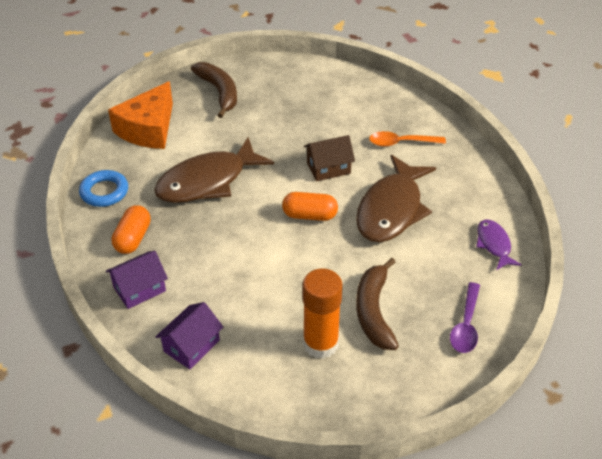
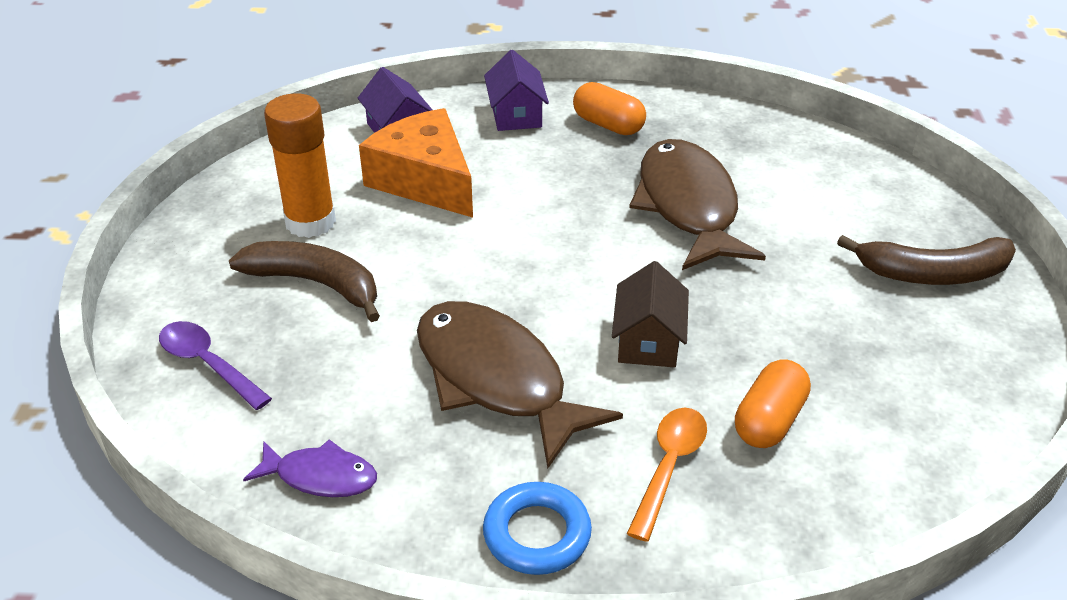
camera: 115 degrees right, 5 degrees down
(104, 192) = (716, 119): blue ring -> blue ring (537, 534)
(148, 129) = (850, 179): orange cheese -> orange cheese (425, 181)
(309, 215) = (546, 283): orange capsule -> orange capsule (769, 421)

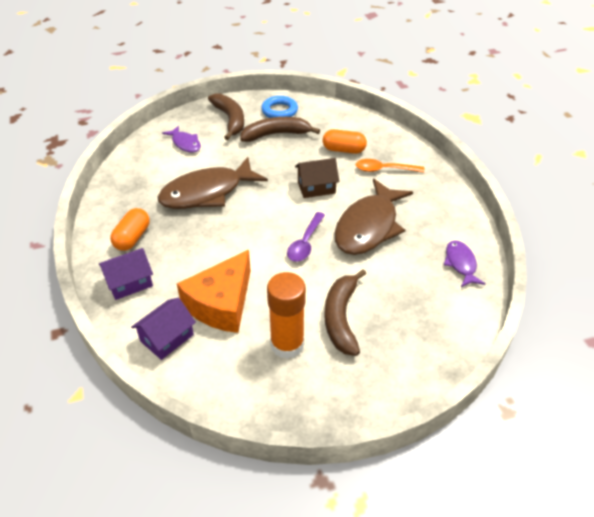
camera: 110 degrees left, 5 degrees up
(208, 364) = (427, 337): purple spoon -> purple spoon (305, 243)
(537, 534) = (439, 194): blue ring -> blue ring (279, 111)
(853, 204) = (185, 143): none -> purple fish
(860, 328) = (276, 134): none -> brown banana

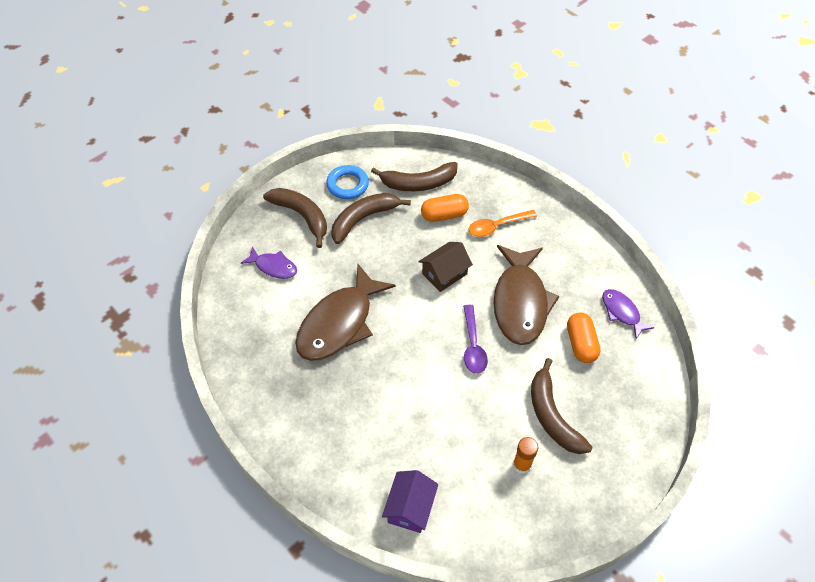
camera: 25 degrees left, 10 degrees up
(129, 283) = (333, 463): purple house -> none
(132, 238) = (299, 410): orange capsule -> orange capsule (581, 344)
(221, 303) = (437, 448): orange cheese -> none
(287, 344) = (522, 465): orange glue stick -> orange glue stick, size x0.56
(337, 125) = (418, 183): none -> brown banana

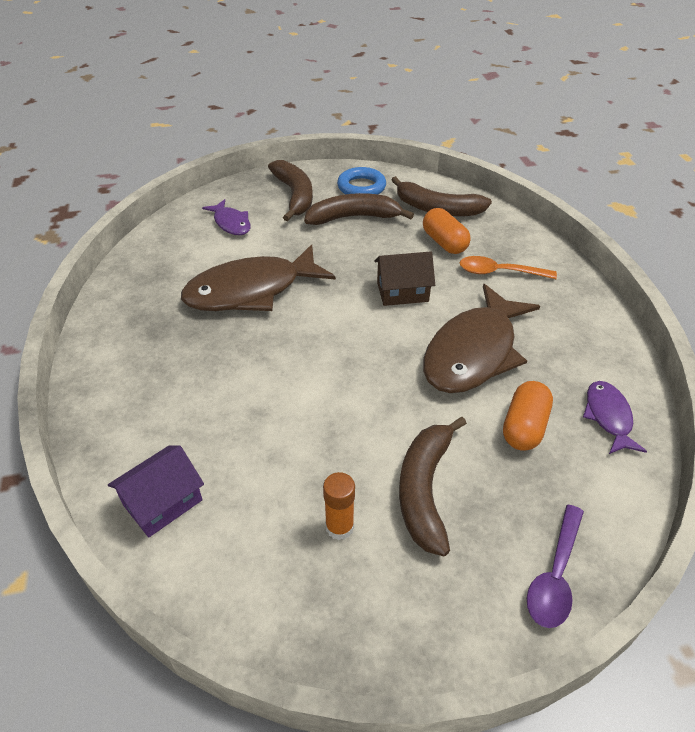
camera: 30 degrees right, 10 degrees down
(444, 215) = (444, 242): orange capsule -> orange capsule turned 45 degrees clockwise
(473, 346) = (380, 371): purple spoon -> purple spoon (555, 575)

